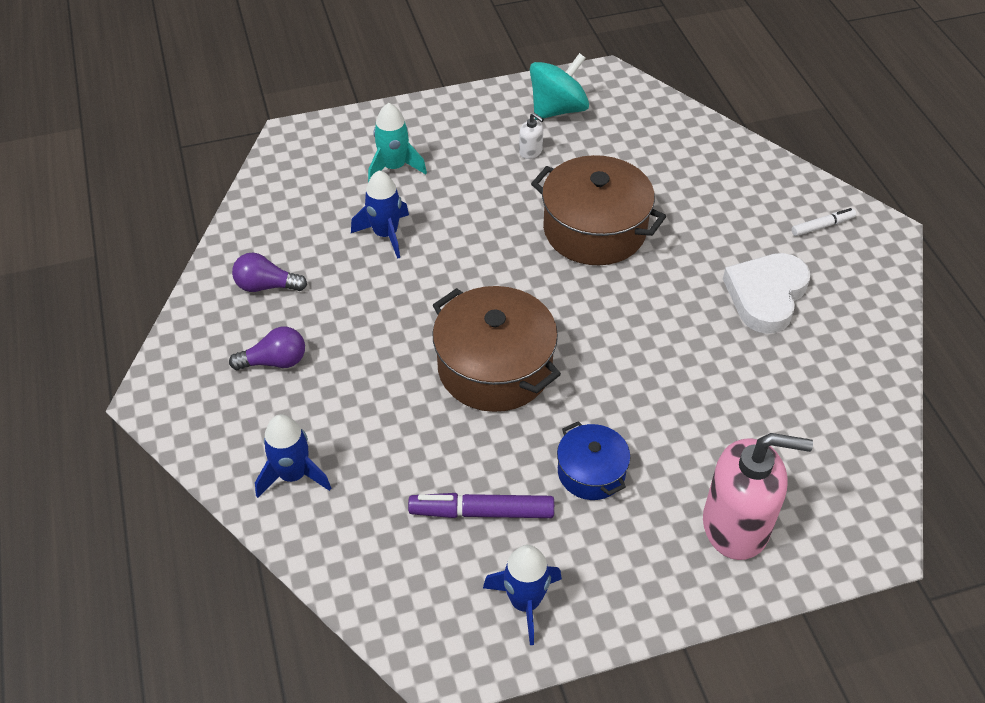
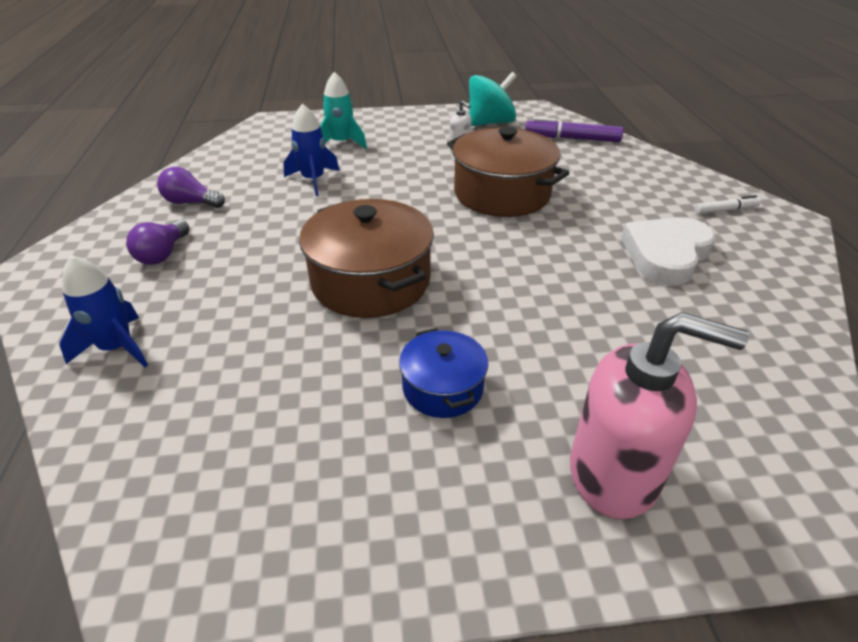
camera: 10 degrees right, 10 degrees down
(275, 361) = (163, 254): purple light bulb -> purple light bulb turned 105 degrees clockwise
(481, 512) = (300, 412): purple marker -> purple marker (572, 138)
(525, 602) = (309, 529): blue rocket -> none

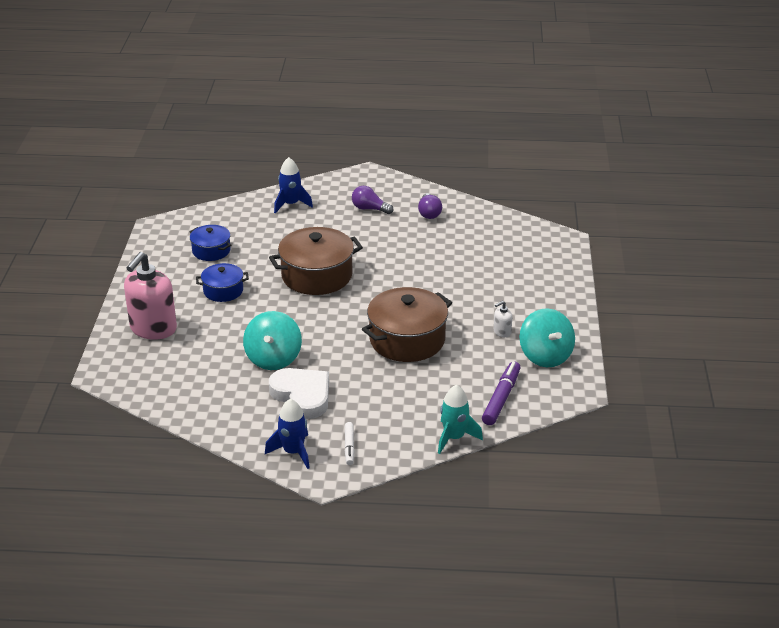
camera: 100 degrees right, 5 degrees down
(191, 202) = (429, 213): purple light bulb -> purple light bulb turned 150 degrees clockwise
(294, 441) = (211, 251): none -> blue pot
(313, 180) = (449, 259): blue rocket -> blue rocket (293, 452)
(341, 143) = (513, 273): turquoise rocket -> turquoise rocket (454, 438)
(605, 292) = (273, 358): none -> turquoise spinning top

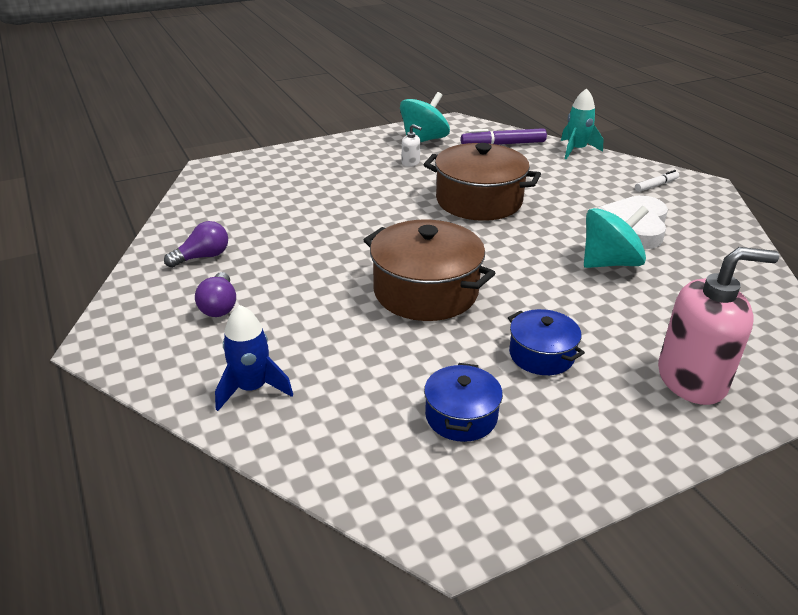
camera: 120 degrees left, 0 degrees up
(293, 452) = (705, 207): blue rocket -> none

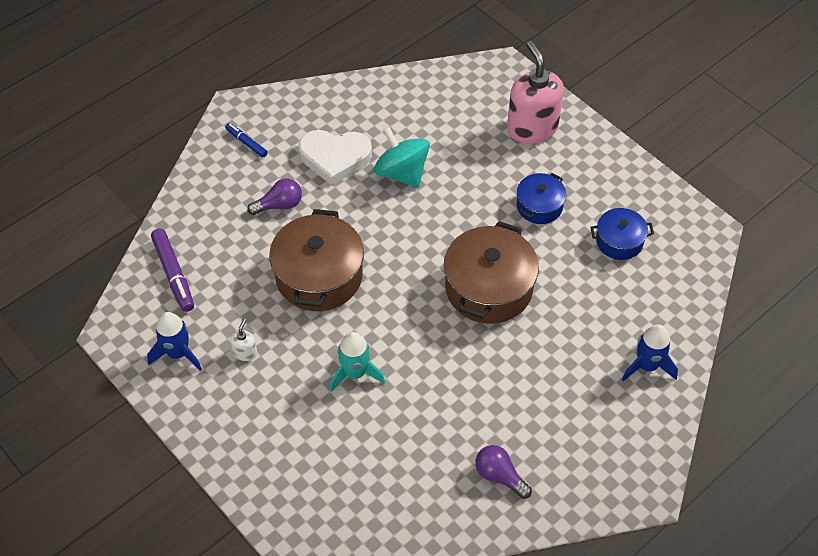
camera: 105 degrees left, 20 degrees up
(219, 306) = (566, 428): purple light bulb -> purple light bulb (279, 205)
(423, 140) = (178, 353): turquoise spinning top -> blue rocket
(576, 150) = (175, 207): turquoise rocket -> turquoise rocket (355, 373)
(656, 185) = (246, 143): white marker -> blue marker

